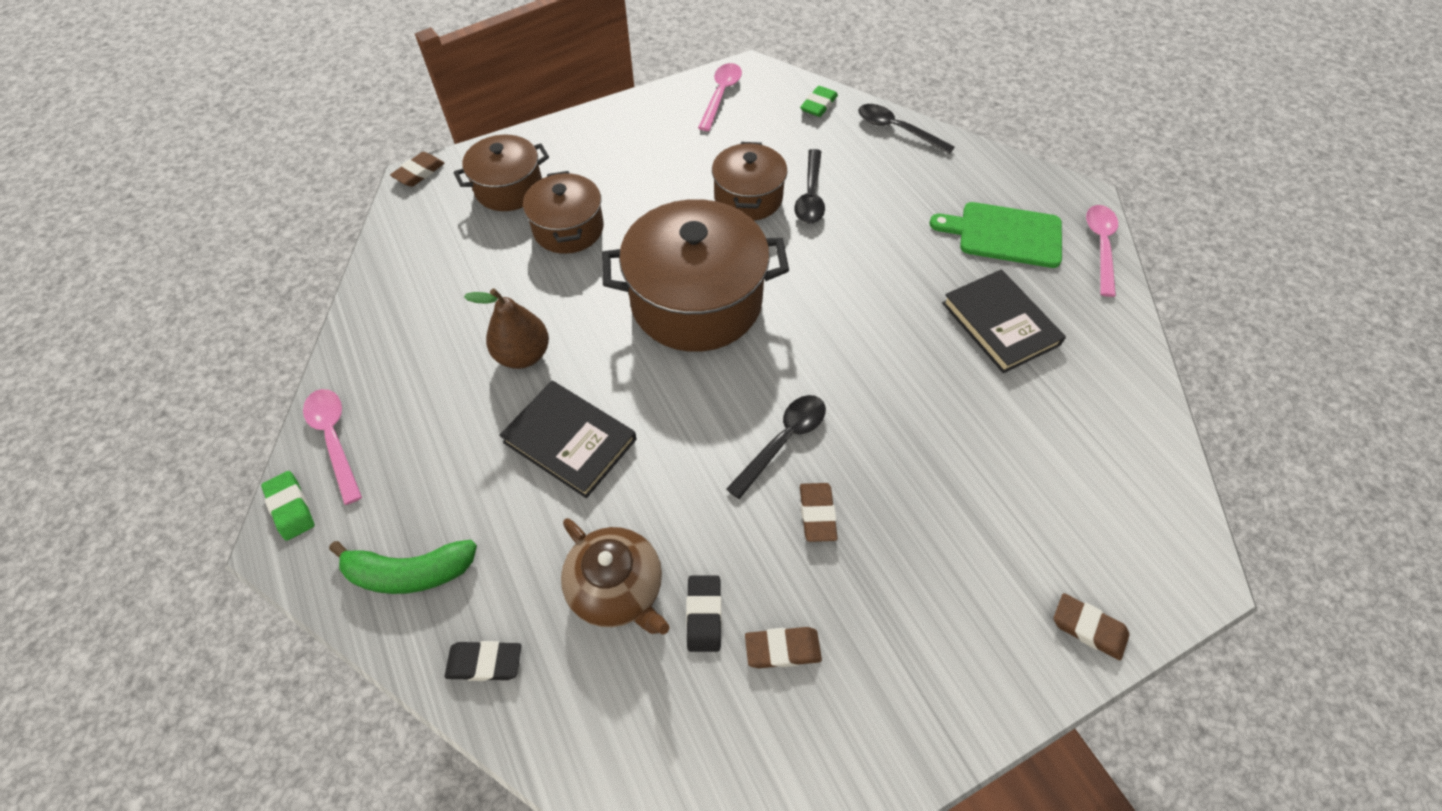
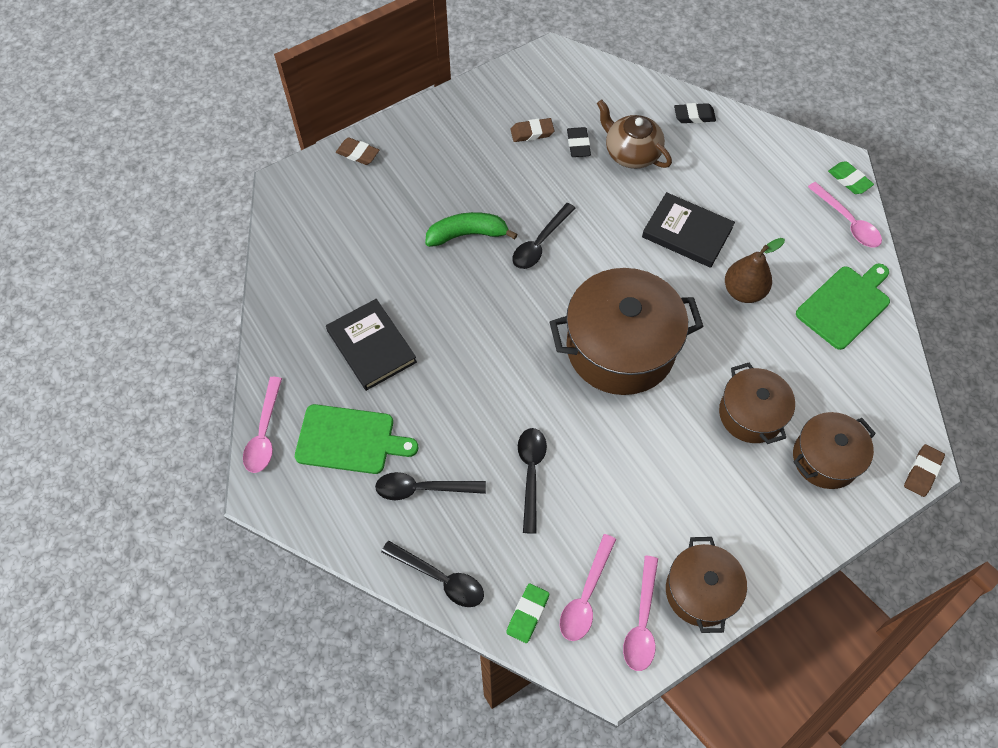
camera: 175 degrees right, 5 degrees up
(404, 330) = (845, 305): none -> green cutting board
(410, 572) = (756, 152): green banana -> green banana (467, 234)
(748, 197) = (591, 466): brown pot -> brown pot (700, 591)
(766, 112) = (586, 595): none -> pink spoon
(817, 514) = (515, 200): brown eraser -> none
(920, 191) = (423, 488): none -> black spoon

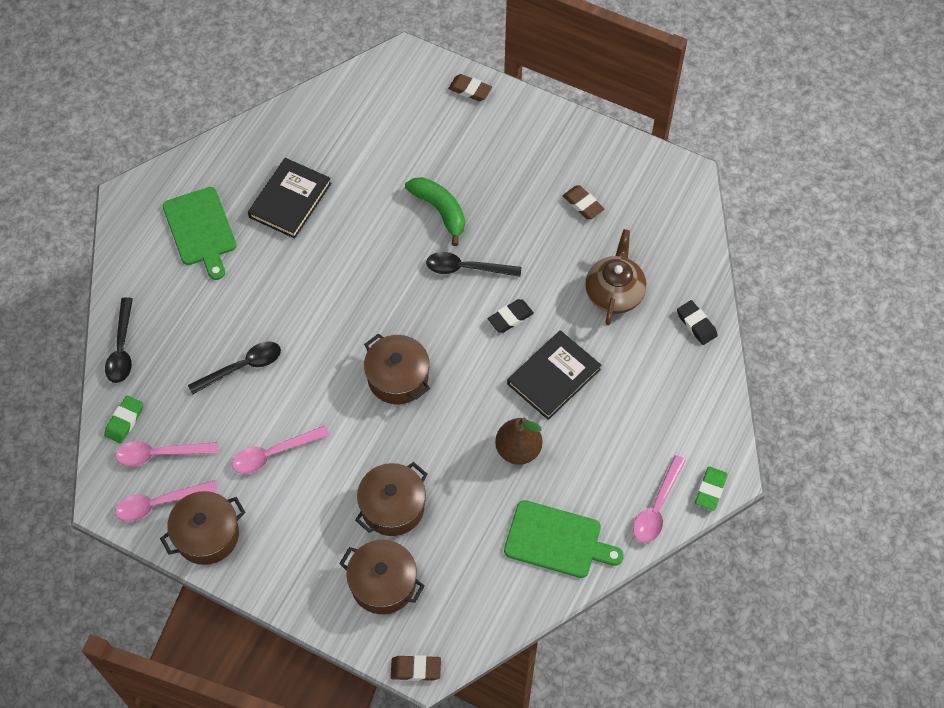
camera: 60 degrees right, 0 degrees up
(264, 433) = (174, 172): pink spoon -> pink spoon (273, 453)
(358, 154) = (470, 90): brown eraser -> brown eraser turned 60 degrees counterclockwise
(423, 488) = (188, 299): black spoon -> none
(527, 614) = (124, 421): green eraser -> green eraser turned 60 degrees counterclockwise
(578, 144) = (594, 246): black eraser -> black eraser (510, 317)
(620, 348) = (398, 378): brown pot -> brown pot, size x0.58
(687, 232) = (554, 377): black book -> black book turned 45 degrees clockwise

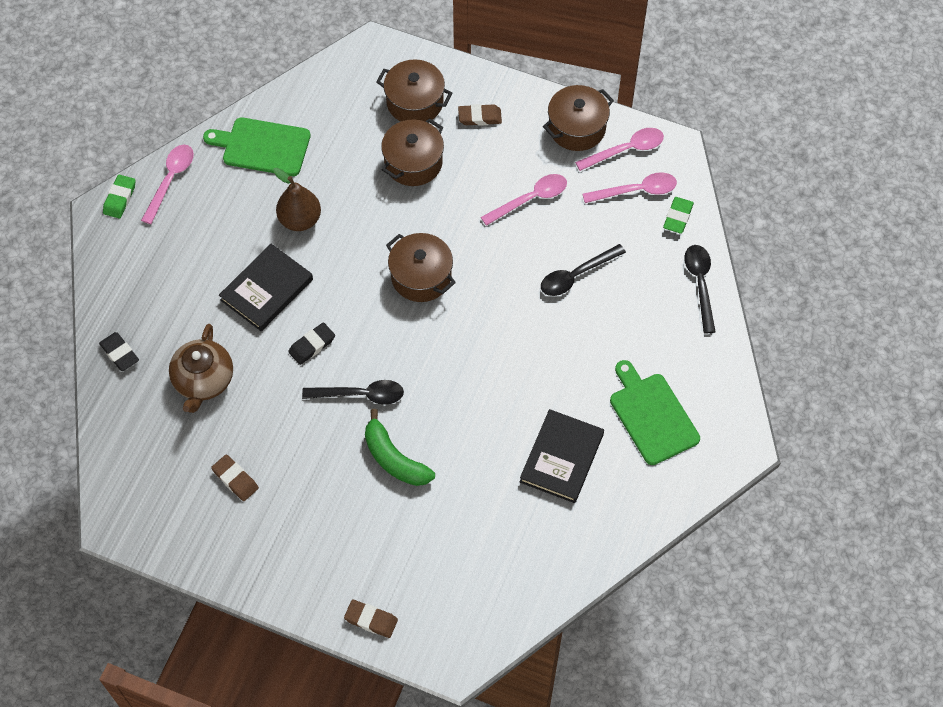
camera: 175 degrees right, 0 degrees up
(416, 669) = (380, 43): brown eraser -> brown eraser (479, 117)

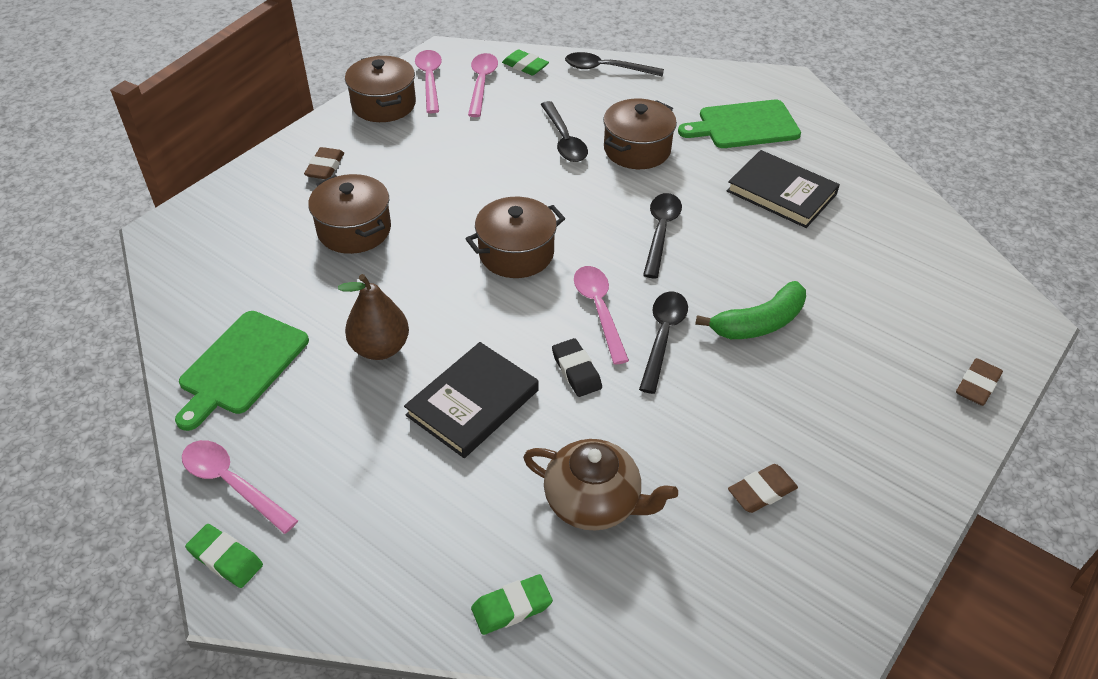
camera: 75 degrees left, 15 degrees down
(119, 353) = (512, 607): black eraser -> green eraser
(266, 289) = (472, 402): black book -> black book turned 75 degrees clockwise
(415, 102) = (270, 212): brown pot -> brown pot (637, 149)
(478, 372) = (661, 232): none -> black spoon
(530, 199) = (454, 152): pink spoon -> pink spoon (599, 310)

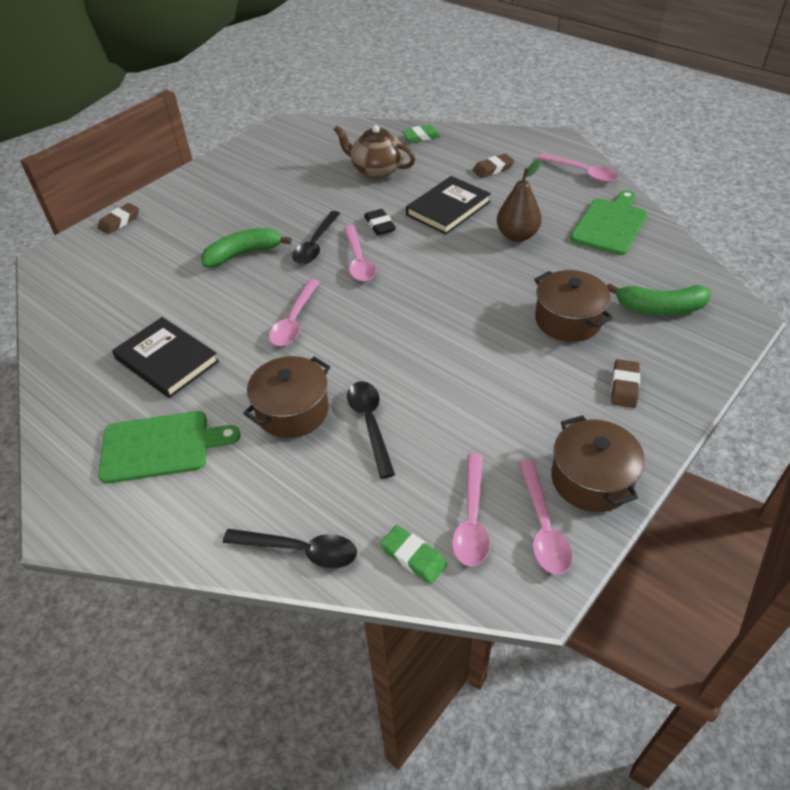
camera: 175 degrees left, 0 degrees up
(226, 559) = (569, 148): green eraser -> none
(245, 242) = (660, 308): none -> green banana
(516, 253) = (422, 301): brown pot -> none
(661, 232) = (294, 320): black spoon -> pink spoon
(761, 491) = (282, 175): brown eraser -> brown eraser (493, 169)

